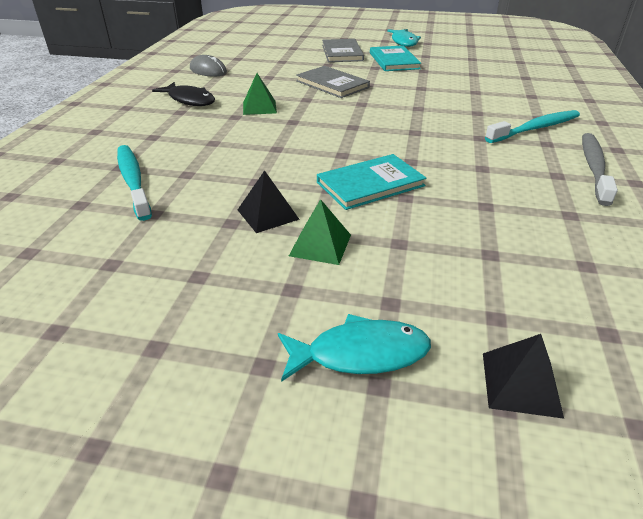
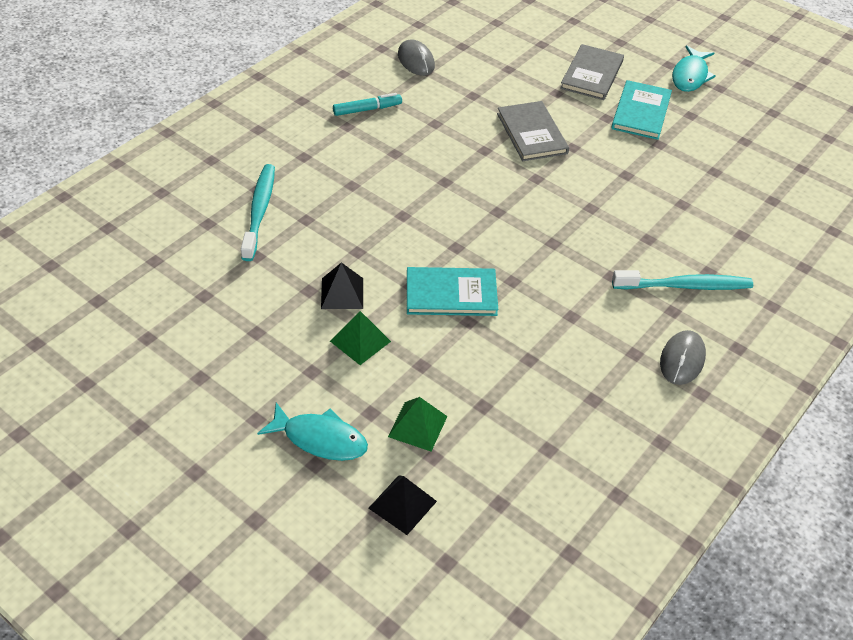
camera: 25 degrees right, 10 degrees up
(189, 100) = (367, 109): black fish -> turquoise marker
(259, 107) = (428, 146): green pyramid -> green pyramid (417, 426)
(594, 168) = (682, 360): grey toothbrush -> grey mouse

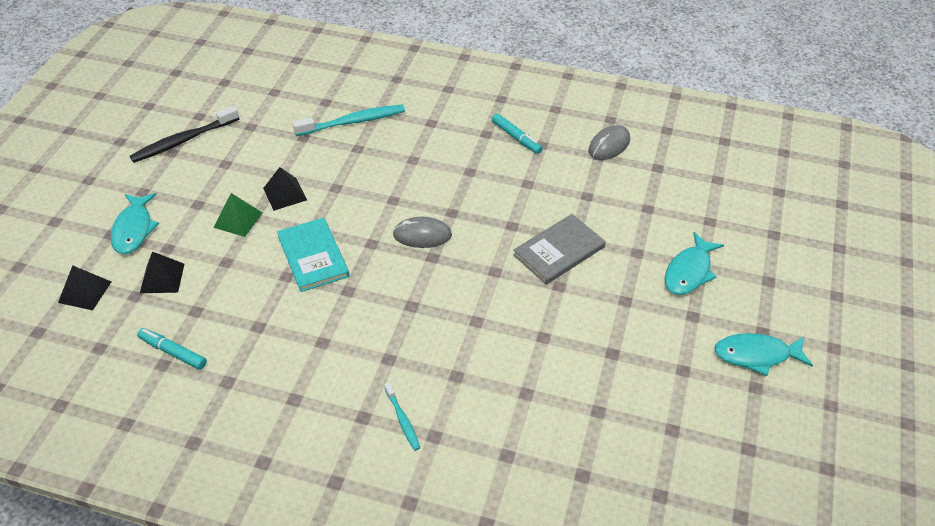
camera: 70 degrees right, 0 degrees up
(185, 362) = (183, 141): none -> black toothbrush
(417, 426) = (162, 278): green pyramid -> black pyramid
(534, 436) = (173, 352): none -> turquoise marker
(592, 74) = (689, 272): grey book -> turquoise fish
(641, 112) = (655, 326): turquoise book -> none
(682, 360) = (300, 438): grey mouse -> grey mouse (422, 235)
(685, 286) = (402, 420): turquoise toothbrush -> turquoise toothbrush, size x0.54

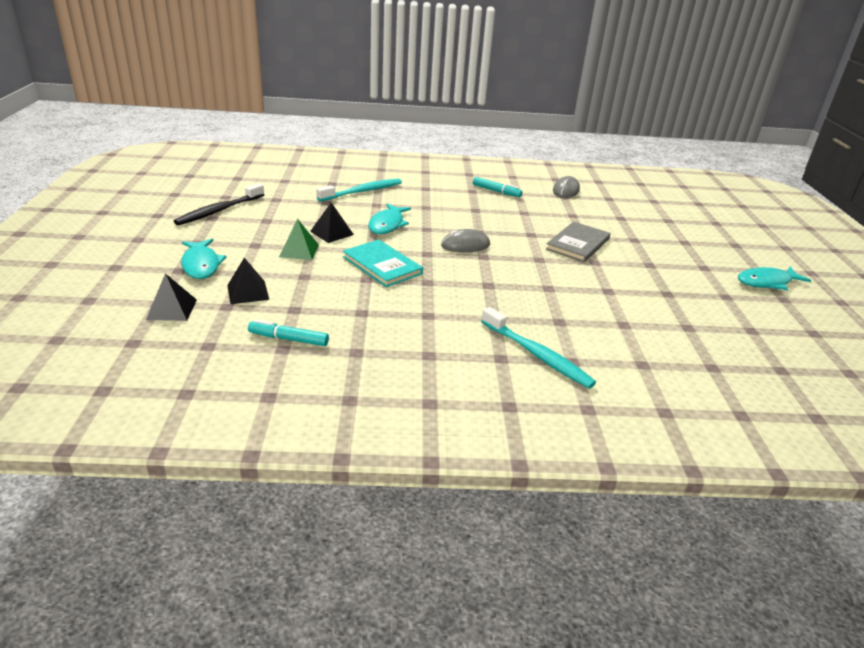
camera: 20 degrees left, 15 degrees down
(402, 420) = (537, 355): turquoise toothbrush -> turquoise toothbrush, size x1.85
(689, 272) = (679, 245): turquoise fish -> turquoise fish (387, 225)

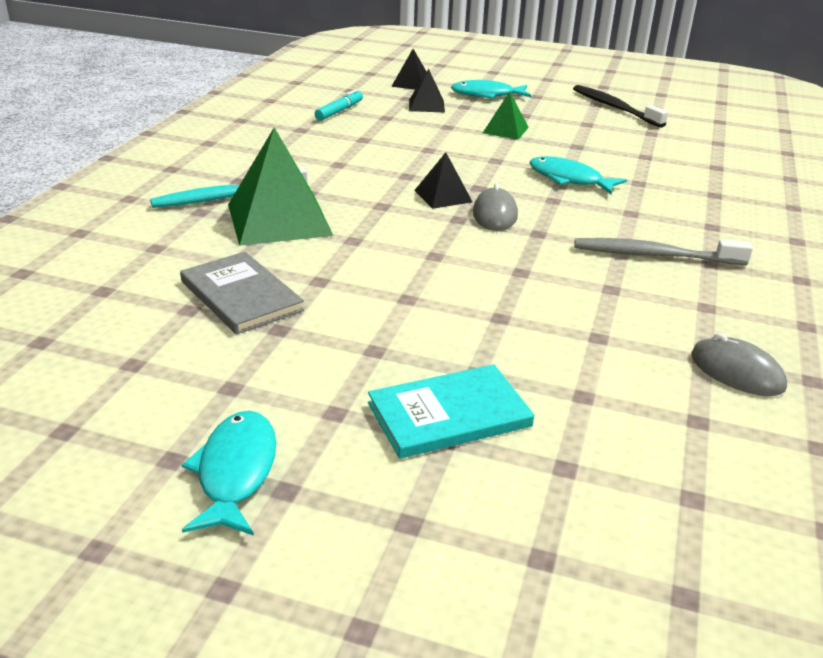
camera: 110 degrees right, 0 degrees up
(332, 233) = (548, 148): black pyramid -> black pyramid (443, 196)
(362, 191) = (687, 181): turquoise toothbrush -> none
(382, 265) = (456, 160): turquoise book -> turquoise book (449, 415)
(476, 202) = (654, 255): none -> grey toothbrush
(496, 191) = (712, 286): turquoise marker -> none
(549, 321) = (279, 219): none -> green pyramid
(578, 244) = (474, 303): grey book -> grey book (241, 296)

